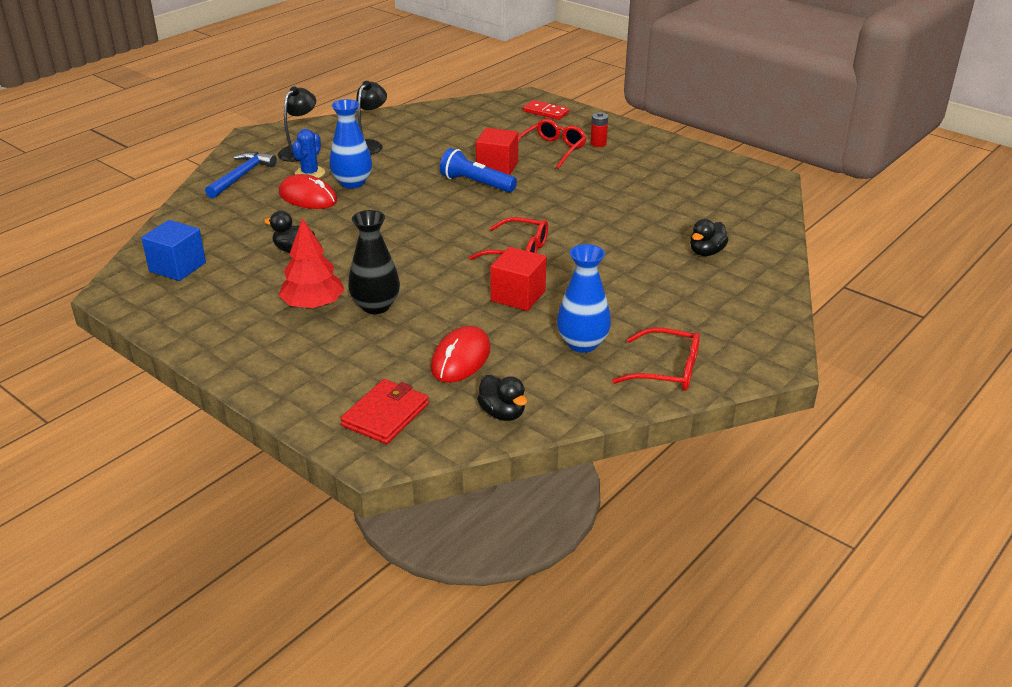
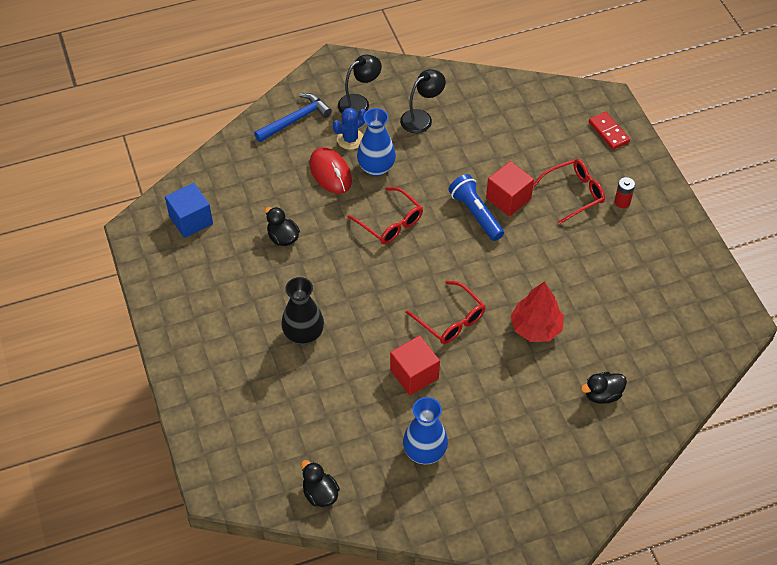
camera: 30 degrees right, 20 degrees up
(313, 305) = (261, 311): red tree -> red tree (536, 327)
(385, 415) = (243, 454): red wallet -> none
(461, 359) = (327, 424): red mouse -> none
(502, 413) = (320, 494): black duck -> black duck turned 150 degrees clockwise
(666, 370) = (465, 511): red glasses -> red glasses (390, 223)

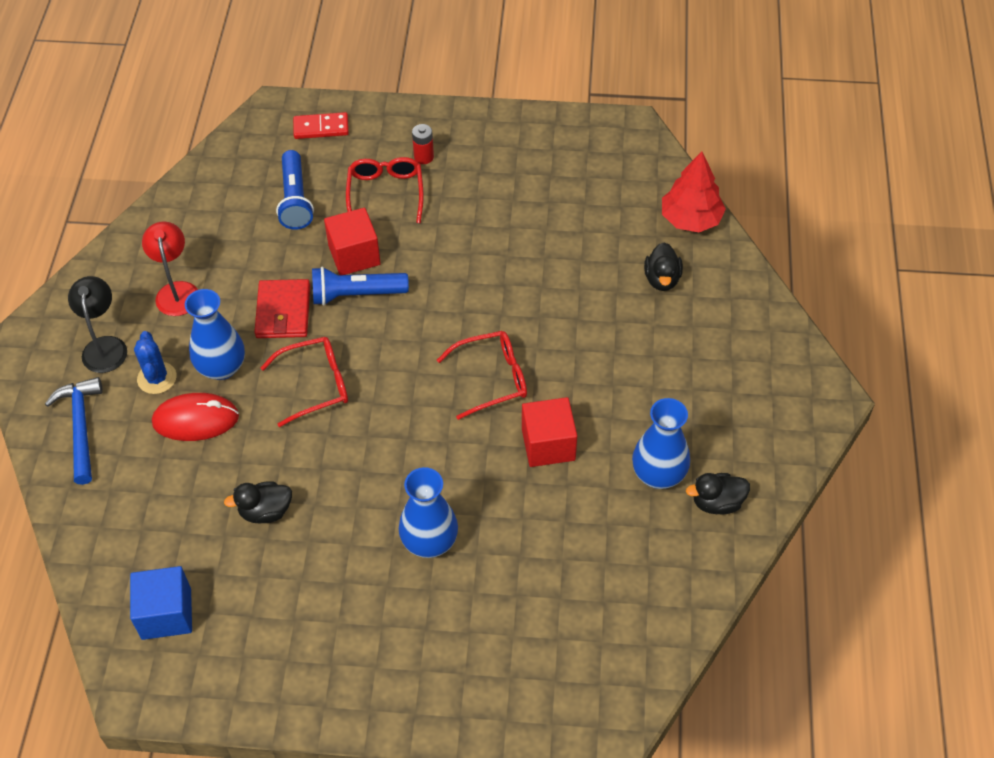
camera: 65 degrees left, 0 degrees up
(303, 334) = (429, 542): black vase -> blue vase
(320, 494) = (667, 607): black duck -> black duck (717, 503)
(421, 118) = (177, 291): black lamp -> red lamp
(438, 180) = (283, 312): none -> red wallet
(535, 146) = (295, 200): none -> blue flashlight
(536, 327) = (546, 302): red tree -> red tree (690, 219)

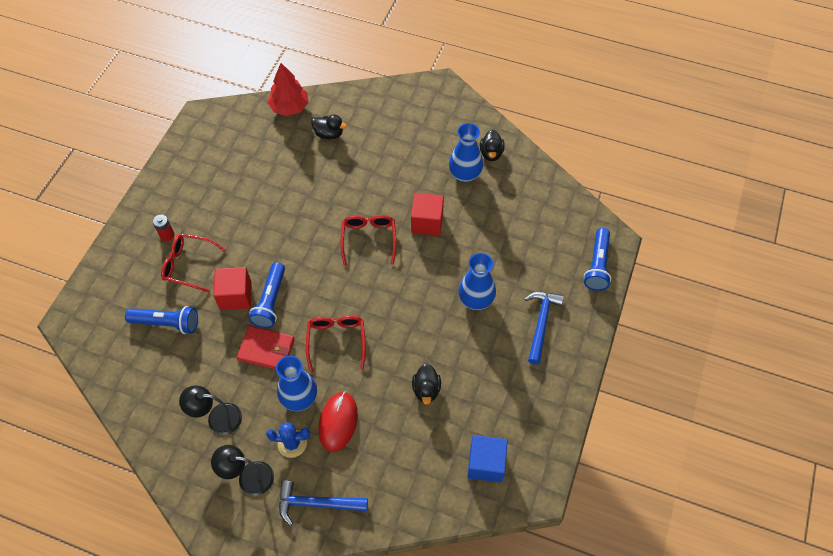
camera: 75 degrees left, 5 degrees up
(177, 291) = (217, 418): red lamp -> black lamp
(321, 128) = (105, 293): red domino -> none
(413, 642) = (541, 323): none -> blue hammer
(548, 709) = (597, 265): none -> blue flashlight

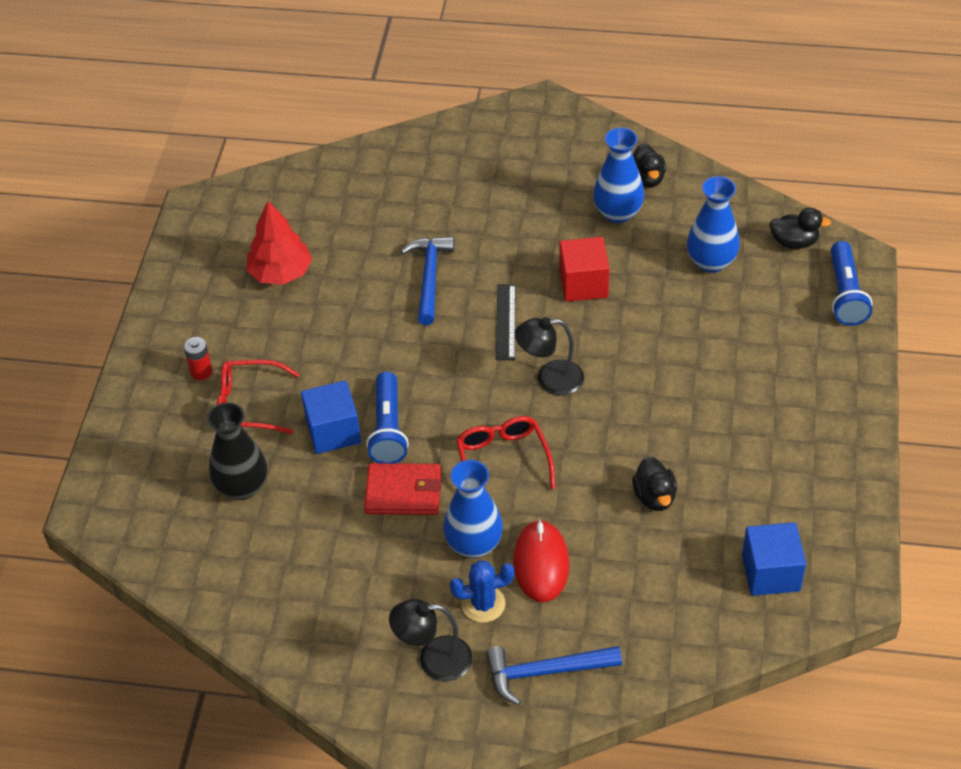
camera: 10 degrees left, 10 degrees down
(167, 323) = (242, 487): blue flashlight -> black vase
(217, 418) = (361, 594): black lamp -> black lamp (550, 379)
(235, 296) = (333, 431): red cube -> blue cube
(289, 107) = (328, 171): red tree -> red tree (281, 273)
(329, 134) = (399, 196): black duck -> black duck (794, 242)
(369, 239) = (506, 322): red glasses -> black ruler
(476, 300) = (687, 370): blue vase -> blue vase (711, 262)
(541, 323) = (790, 382): blue hammer -> blue hammer (429, 277)

